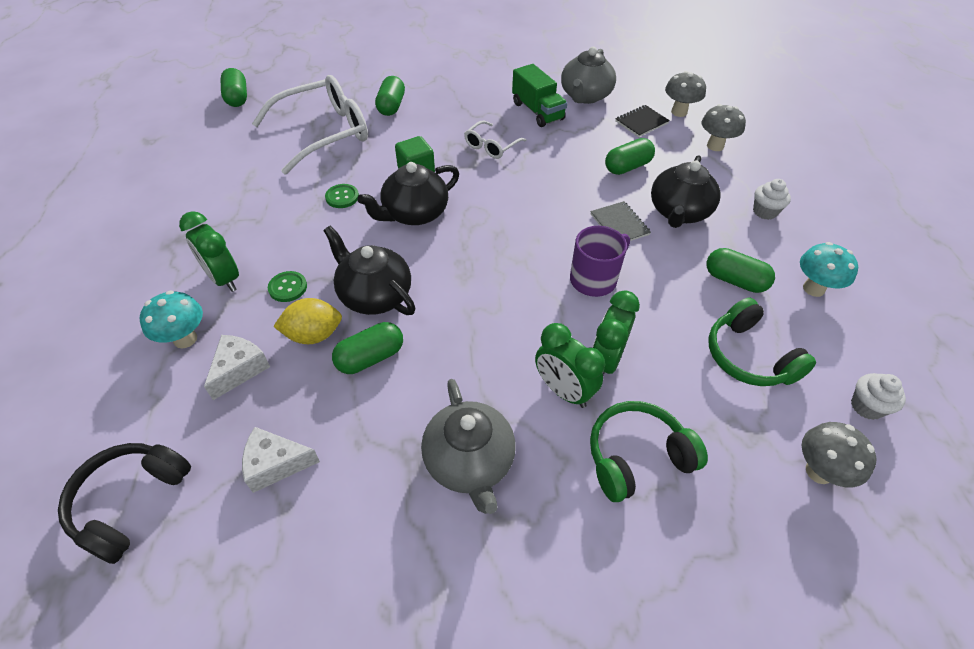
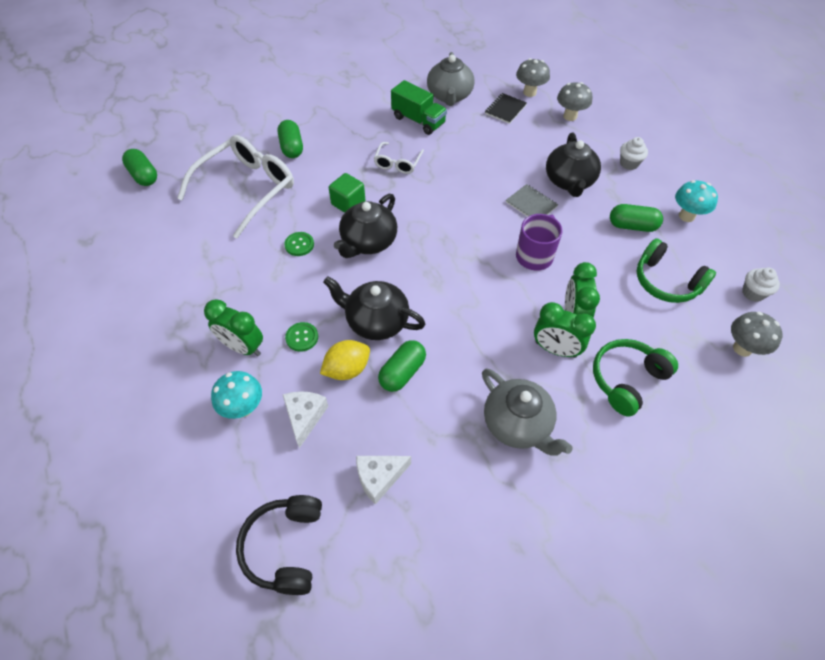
camera: 20 degrees left, 5 degrees up
(627, 167) = (513, 153): green capsule -> none

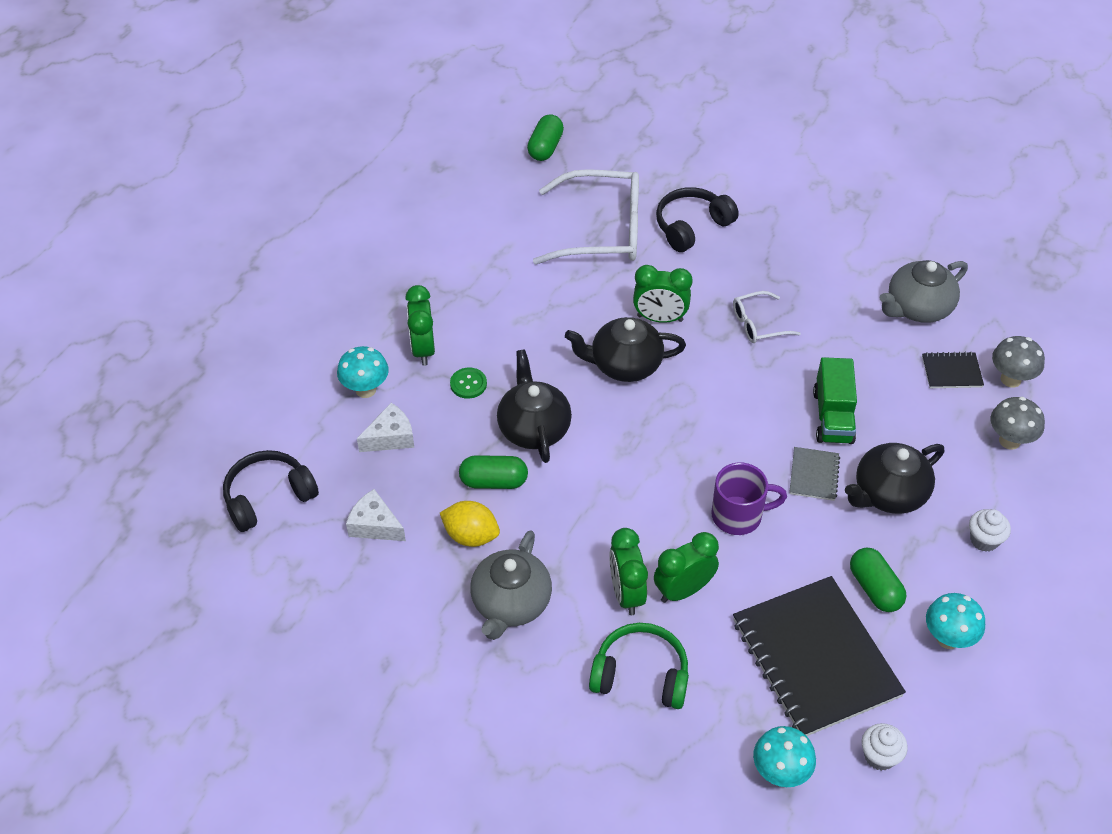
camera: 55 degrees right, 5 degrees down
(292, 147) = (691, 226): green capsule -> black headphones
(299, 245) = (571, 314): green button -> none
(347, 369) = (462, 438): yellow lemon -> yellow lemon (471, 536)
(348, 203) = (660, 318): green cube -> green clock
(418, 120) = (844, 303): green truck -> green truck (832, 416)
(666, 282) = (815, 658): green headphones -> black notebook
(742, 348) = (780, 773): grey mushroom -> turquoise mushroom

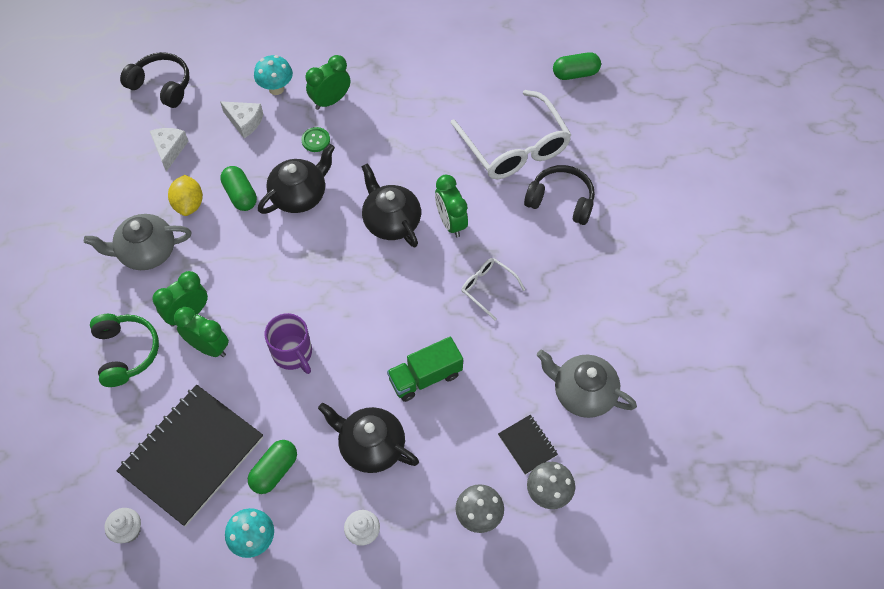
camera: 60 degrees right, 10 degrees up
(780, 773) = (87, 471): turquoise mushroom -> none
(814, 475) = (359, 387): grey notebook -> none

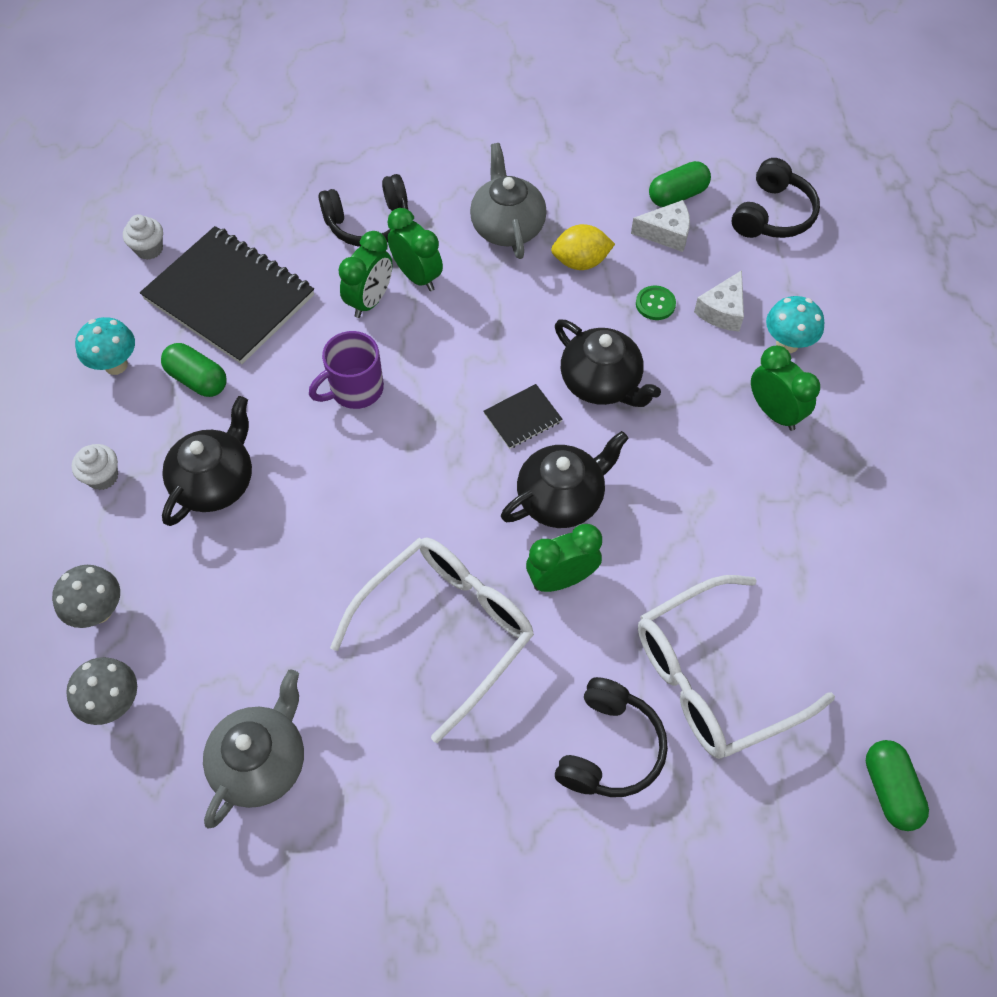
camera: 90 degrees right, 0 degrees up
(126, 352) = (368, 223): green headphones -> black headphones
(240, 195) = (598, 315): green capsule -> green capsule (677, 195)
(315, 140) = (699, 397): green button -> green button (655, 304)
(425, 377) = (307, 545): green truck -> none
(488, 288) = (446, 630): white glasses -> white glasses, size x2.05
(527, 445) = (190, 678): black notebook -> black notebook (522, 418)

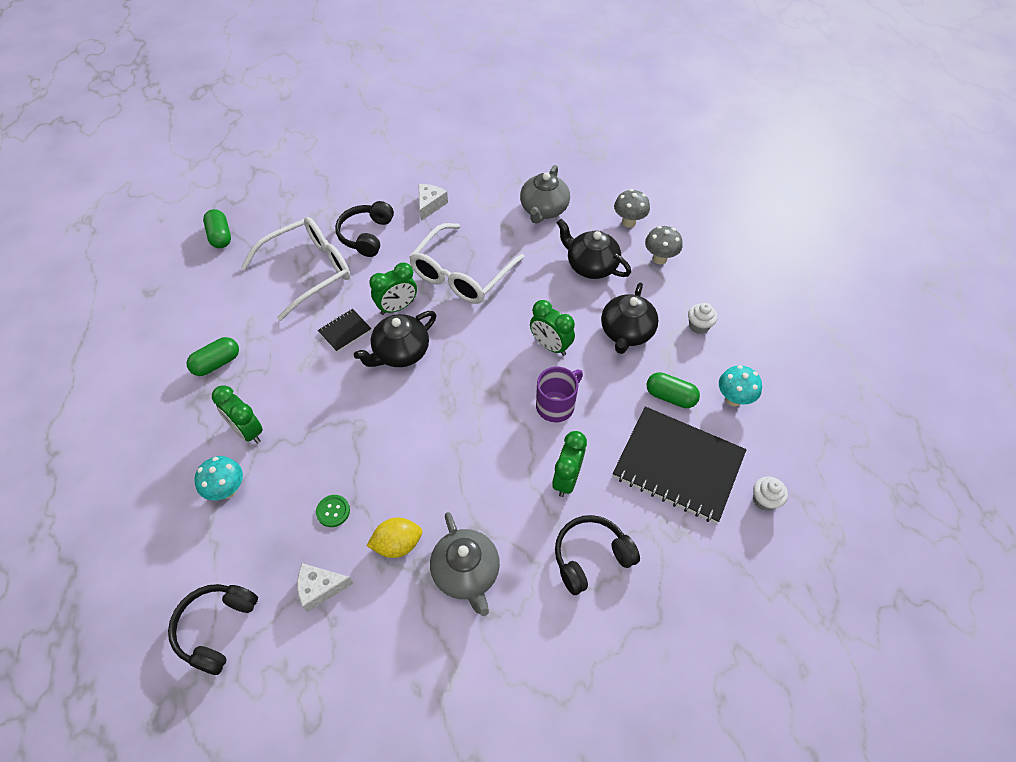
camera: 170 degrees right, 5 degrees down
(417, 276) = (534, 508): green clock -> green clock (550, 346)
(522, 418) = (432, 401): black notebook -> black notebook (345, 331)
(601, 383) = (376, 436): black teapot -> black teapot (591, 266)
(677, 195) = (307, 638): green capsule -> green capsule (217, 363)
(722, 311) = (277, 513): white cheese -> white cheese (430, 205)

